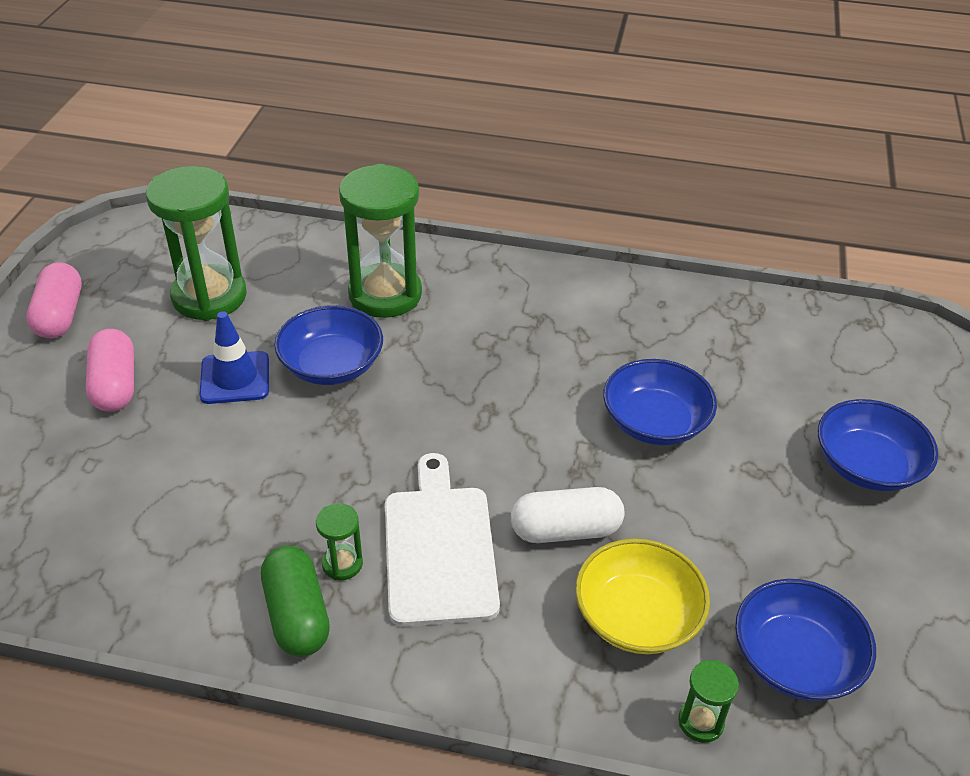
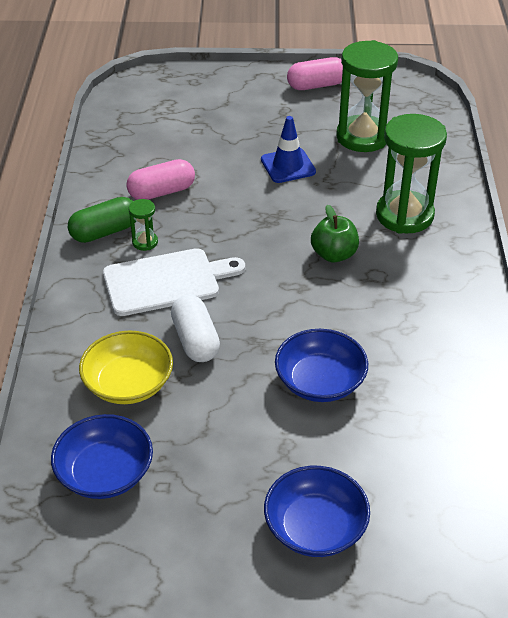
camera: 80 degrees right, 0 degrees up
(115, 385) = (263, 122): pink capsule -> pink capsule (161, 192)
(331, 365) = (317, 204): blue bowl -> none
(437, 368) = (334, 254): none -> green apple
(700, 722) = (49, 421): green hourglass -> none

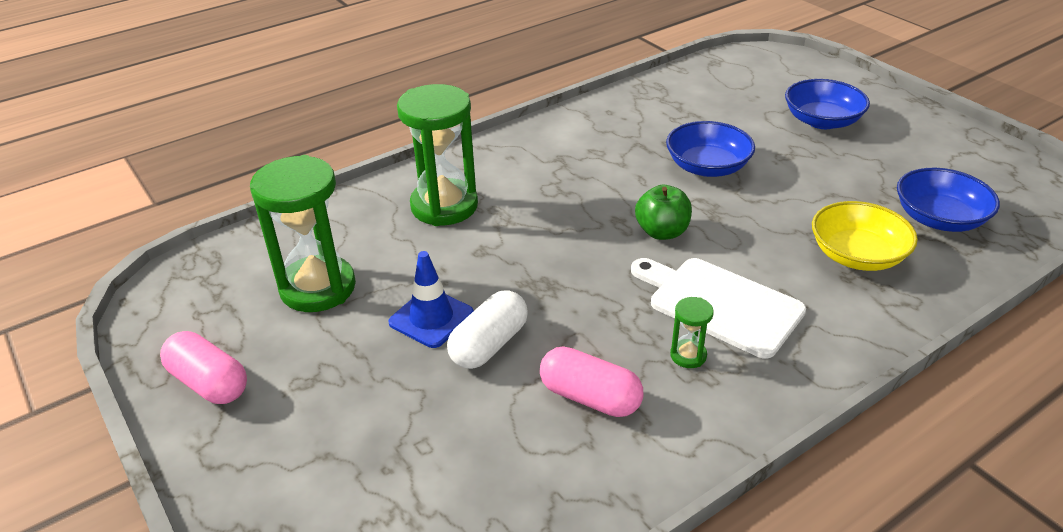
camera: 125 degrees left, 5 degrees down
(105, 232) = (714, 401): green capsule -> none
(195, 340) = (760, 245): white capsule -> white capsule (489, 344)
(334, 254) = (551, 221): green apple -> green apple (662, 232)

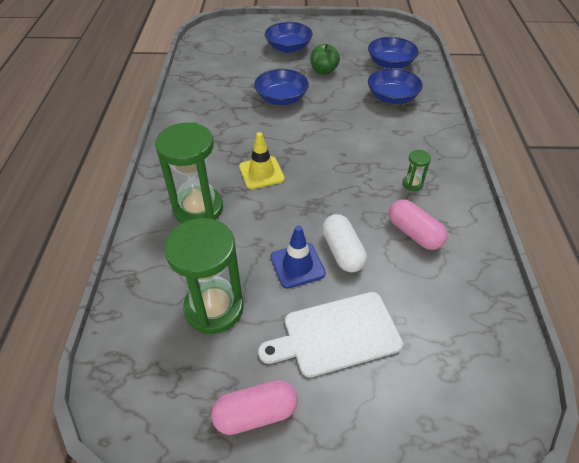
camera: 55 degrees left, 10 degrees up
(551, 219) = (261, 173): none -> yellow traffic cone
(590, 397) = (414, 233): pink capsule -> pink capsule turned 75 degrees clockwise
(662, 232) = (315, 141): green apple -> green apple (324, 71)
(720, 304) = (387, 154): white cutting board -> white cutting board (337, 334)
(857, 255) = (392, 97): yellow bowl -> blue bowl

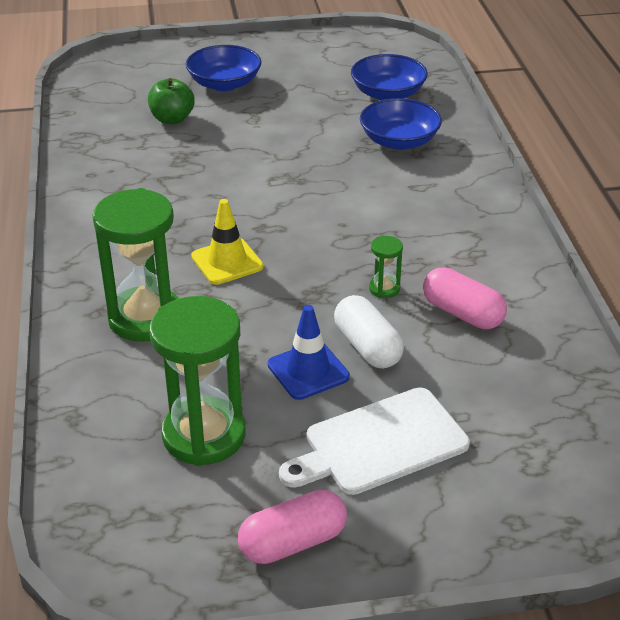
camera: 10 degrees left, 10 degrees down
(281, 98) = (231, 158): blue bowl -> none
(324, 71) = (288, 113): green apple -> green apple (172, 119)
(412, 184) = (449, 253): green hourglass -> green hourglass (384, 289)

